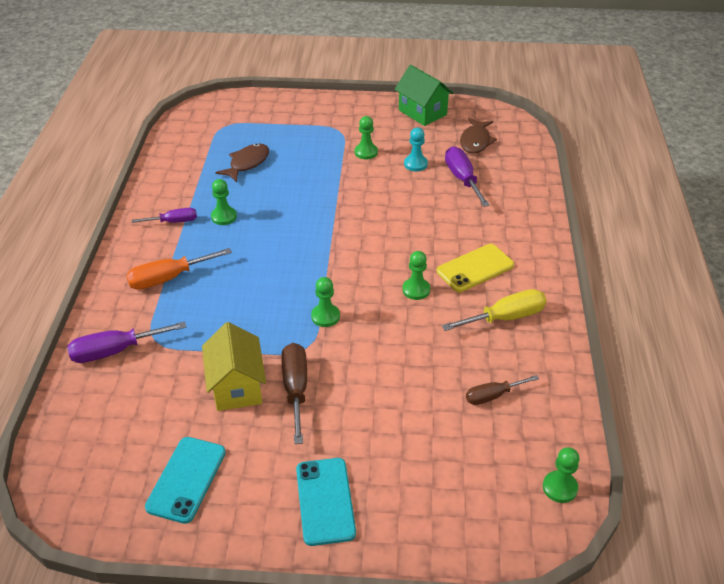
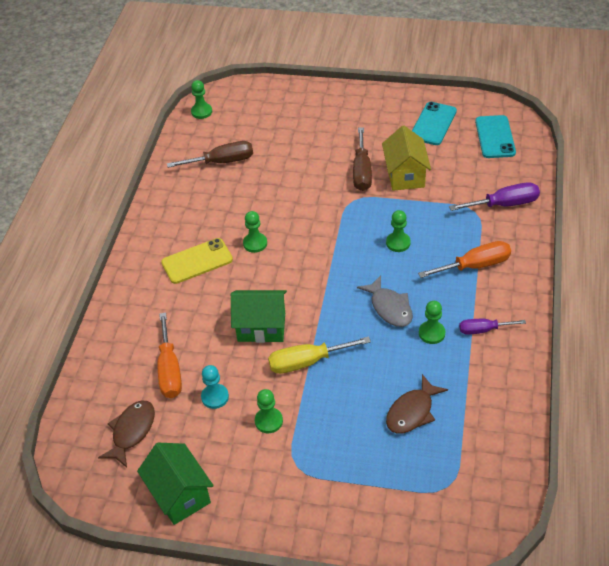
camera: 170 degrees left, 5 degrees up
(263, 235) = (389, 307): none -> grey fish
(325, 316) = (335, 224): green pawn -> green pawn (398, 243)
(325, 501) = (345, 110): turquoise phone -> turquoise phone (495, 137)
(388, 214) = (261, 327): none -> green house
(462, 179) = (169, 370): purple screwdriver -> orange screwdriver
(492, 396) = (222, 162): brown screwdriver -> brown screwdriver, size x1.55
(505, 318) = (189, 216): yellow screwdriver -> yellow screwdriver (307, 362)

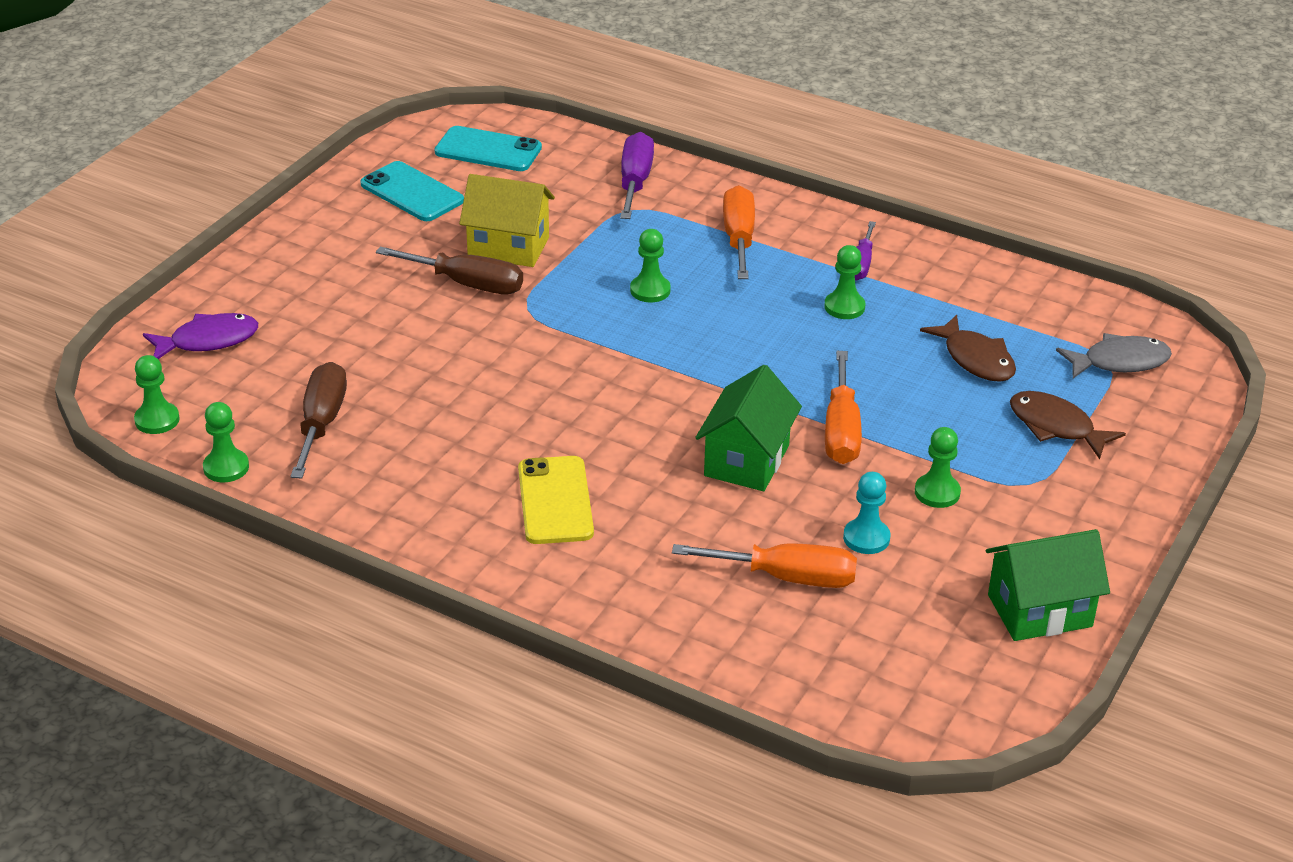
camera: 75 degrees left, 10 degrees down
(132, 431) = (897, 643): brown fish -> brown fish (1056, 427)
(255, 243) = (556, 428): green pawn -> green pawn (226, 467)
(267, 104) = (208, 341): none -> purple fish
(307, 362) = (841, 431): yellow screwdriver -> orange screwdriver
(389, 307) = (776, 330): grey fish -> grey fish (1119, 362)

